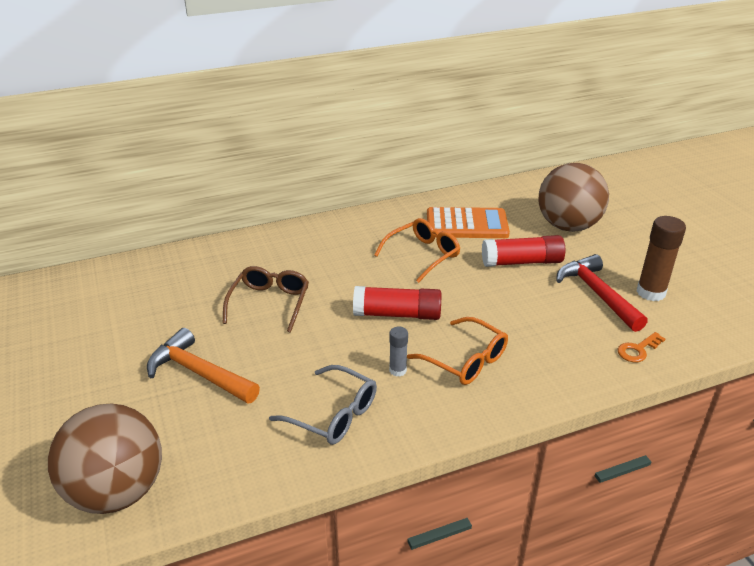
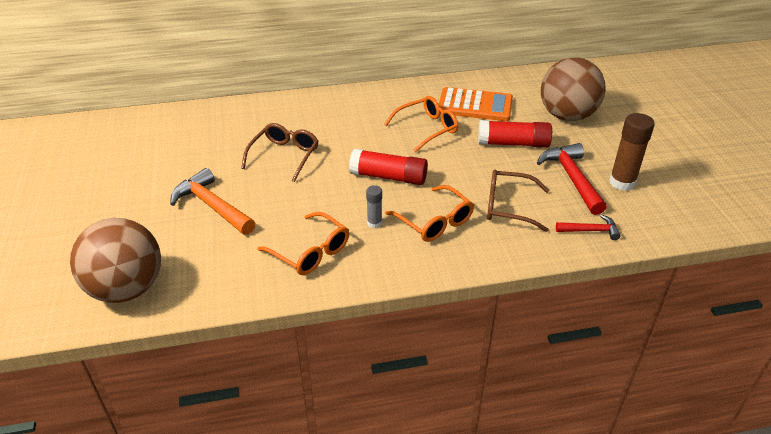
camera: 10 degrees right, 5 degrees up
(333, 414) = (310, 252): grey glasses -> orange glasses
(541, 333) = (508, 207): none -> brown glasses
(638, 350) = (591, 230): orange key -> red hammer

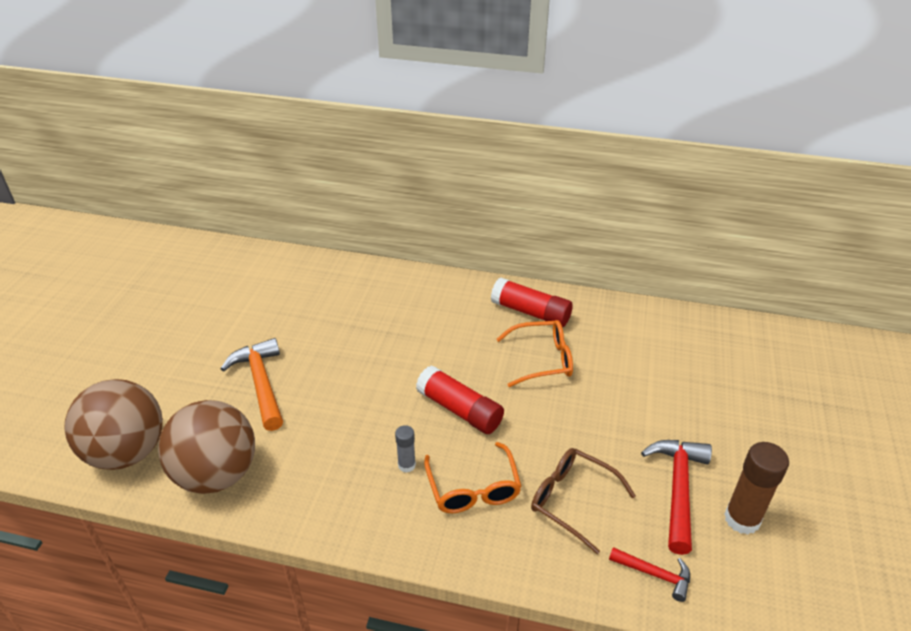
camera: 25 degrees right, 0 degrees up
(284, 156) = (368, 346): brown glasses -> none
(310, 252) = (318, 476): orange glasses -> none
(475, 105) = (619, 345): orange calculator -> none
(513, 143) = (633, 413): red glue stick -> red glue stick (530, 312)
(567, 116) = (728, 396): brown ball -> brown ball (217, 474)

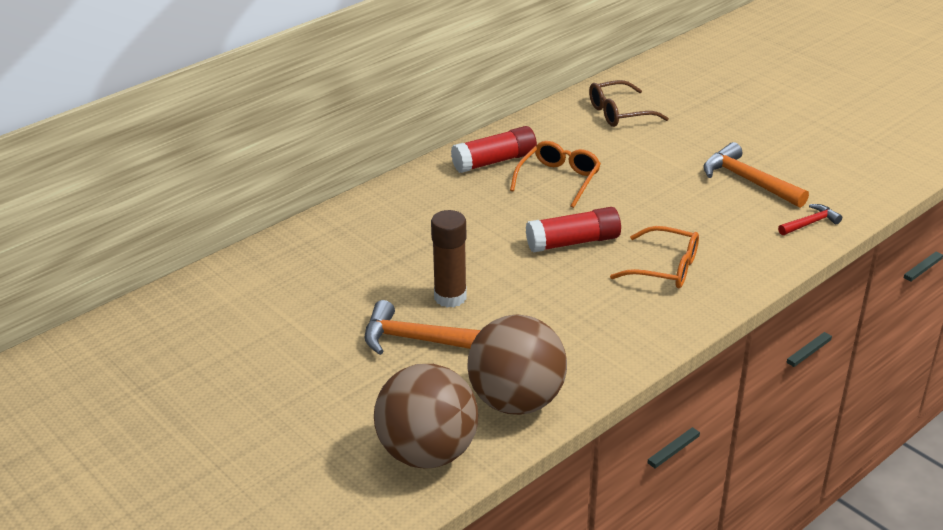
camera: 55 degrees left, 5 degrees down
(406, 465) = (609, 291): grey glue stick -> none
(572, 500) = (718, 228): brown glasses -> brown glasses (619, 113)
(678, 489) = (748, 181): red hammer -> orange hammer
(742, 519) = (795, 169): brown glue stick -> brown glue stick (450, 297)

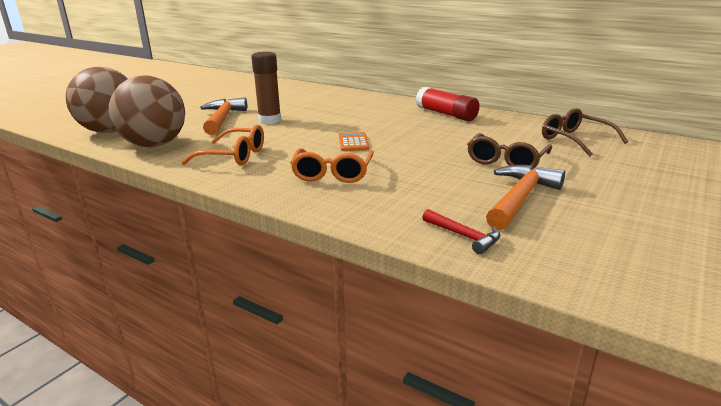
camera: 75 degrees right, 10 degrees down
(558, 180) = (439, 131): orange glasses -> orange glasses (234, 156)
(573, 242) = (353, 142): red glue stick -> orange calculator
(662, 164) = (506, 161): none -> brown glasses

